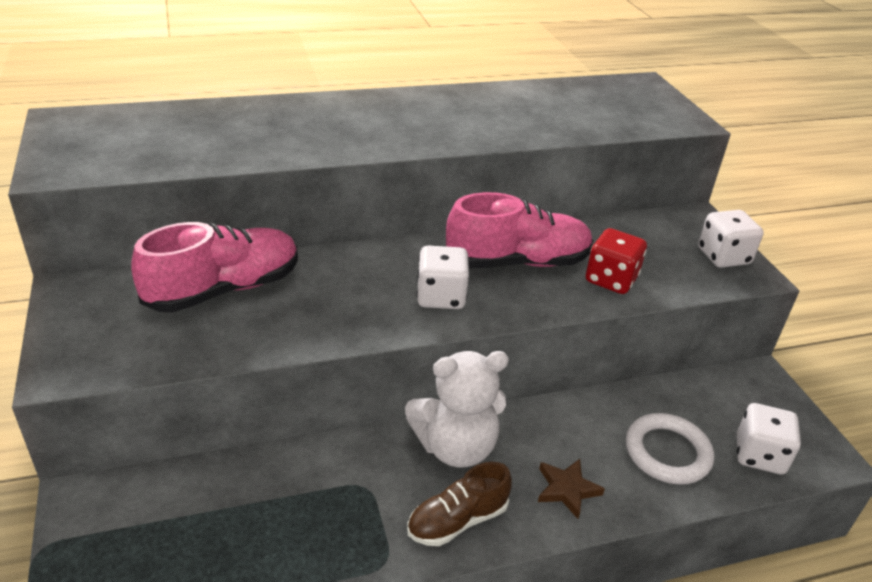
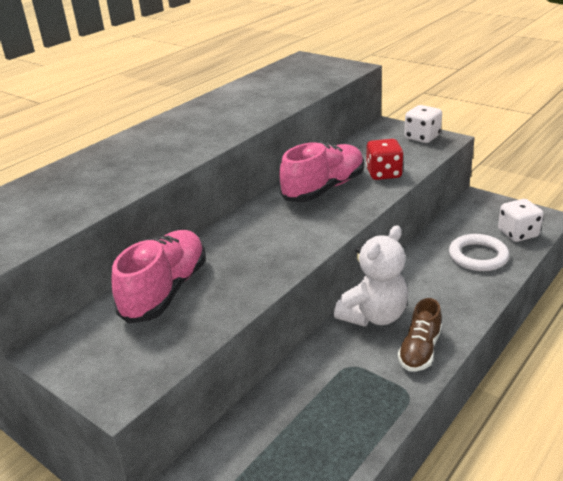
camera: 30 degrees left, 5 degrees down
(441, 297) = (306, 226): white dice -> none
(567, 489) = (453, 301): brown star -> none

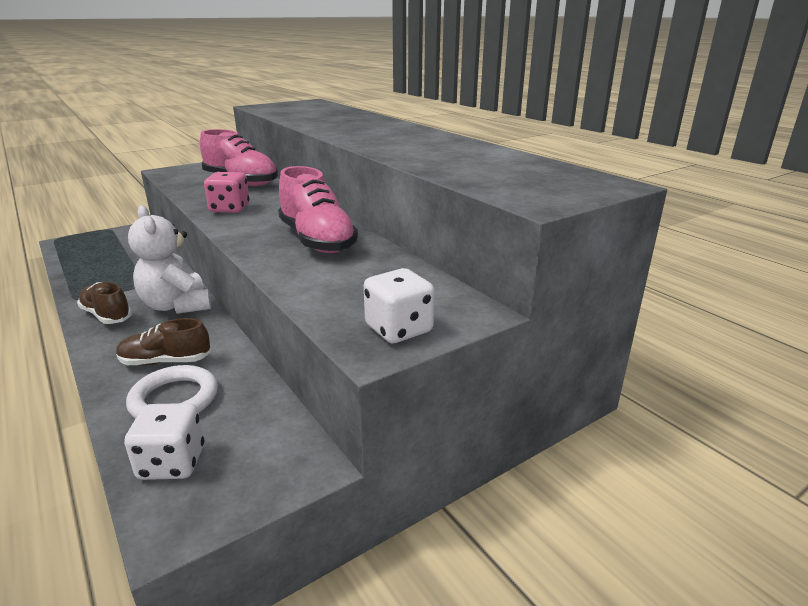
camera: 105 degrees right, 5 degrees down
(273, 256) = (230, 209): none -> pink dice
(383, 174) = (312, 275): red dice -> none
(449, 279) = (165, 361): none -> brown shoe

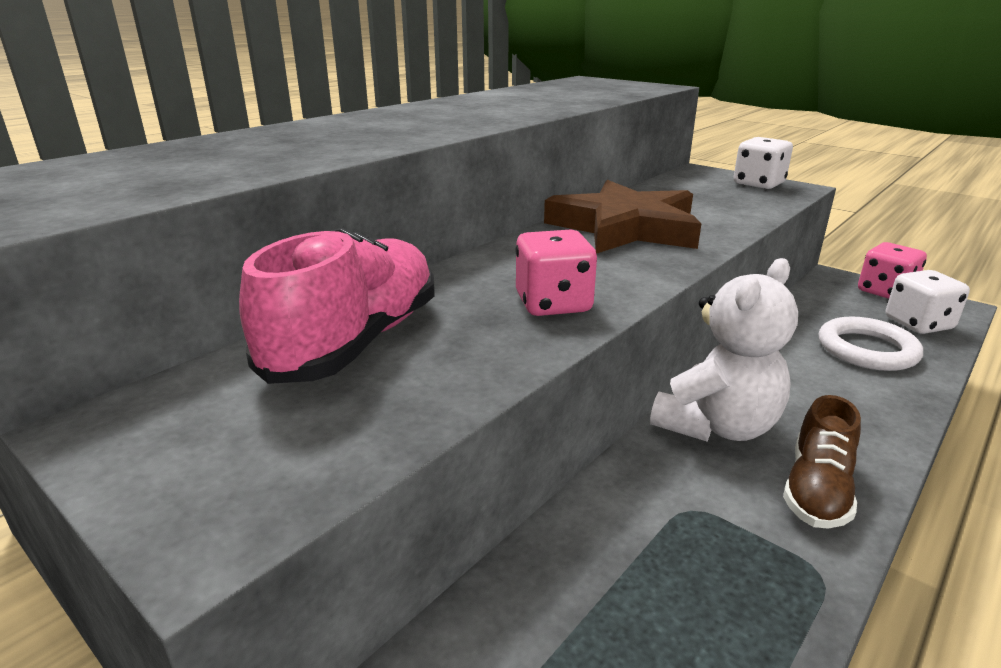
camera: 105 degrees left, 0 degrees up
(165, 361) = (830, 379): brown shoe -> none
(248, 486) = (885, 292): none -> pink dice
(317, 240) = (625, 227): pink shoe -> brown star

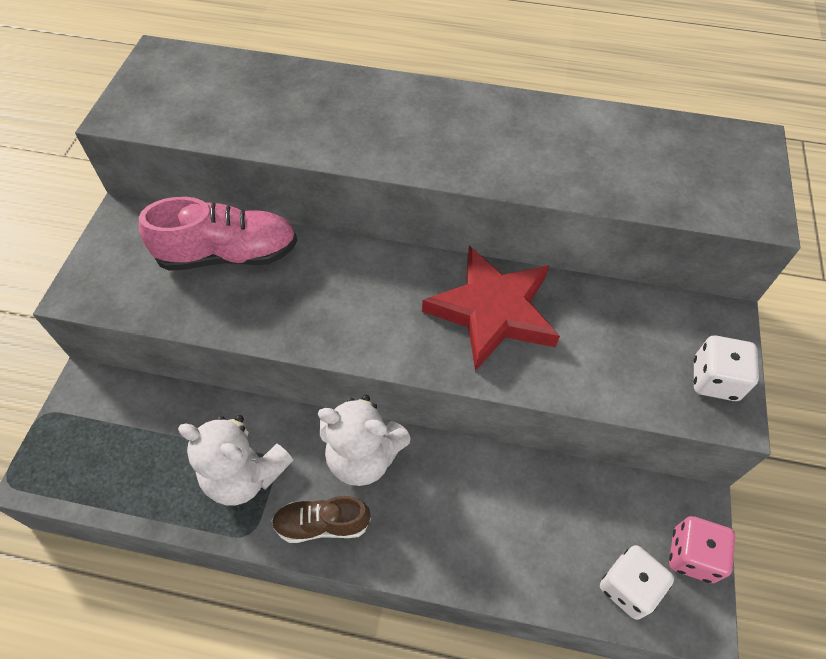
camera: 60 degrees right, 30 degrees up
(553, 304) = (321, 319): pink dice -> none
(625, 227) = (493, 311): brown star -> red star
(704, 548) = (245, 475): none -> white teddy bear
(867, 350) = (541, 544): white ring -> none

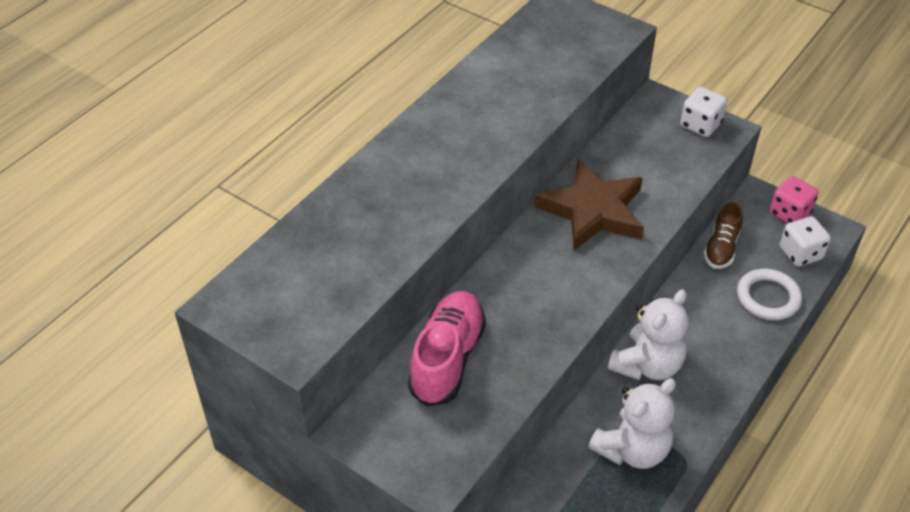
camera: 65 degrees left, 10 degrees down
(322, 524) = (695, 409): brown shoe -> brown shoe (721, 248)
(493, 311) = (593, 211): red star -> brown star
(529, 564) = (768, 297): none -> white ring

